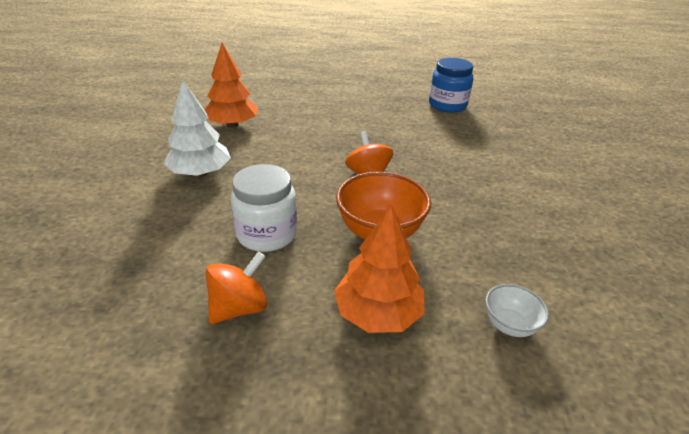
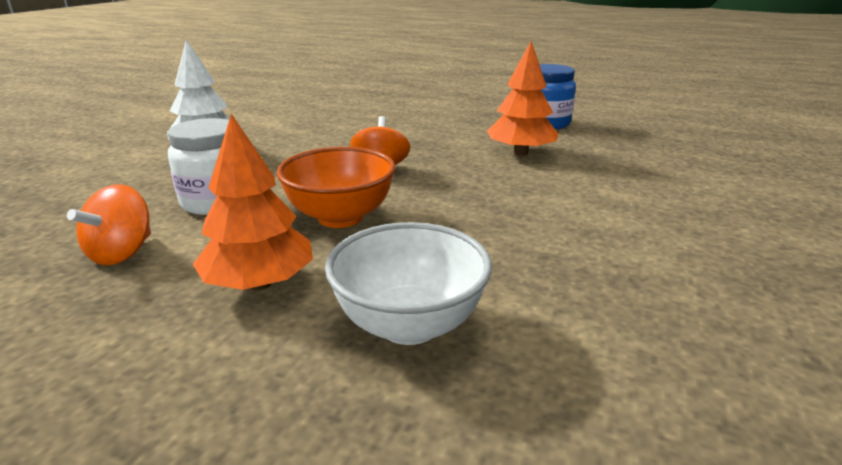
camera: 20 degrees right, 10 degrees down
(232, 125) = (280, 119): orange tree -> orange tree (520, 153)
(239, 307) = (122, 253): orange spinning top -> orange spinning top turned 135 degrees clockwise
(509, 325) = (409, 324): white bowl -> white bowl, size x1.88

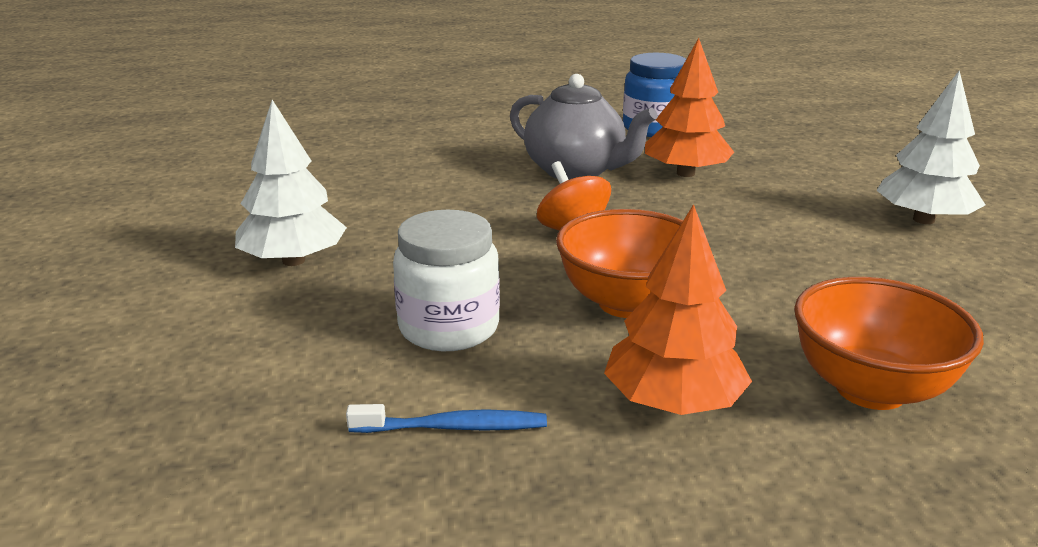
camera: 30 degrees left, 0 degrees up
(122, 253) = (453, 427): orange spinning top -> blue toothbrush
(409, 324) = (870, 389): white bowl -> orange bowl
(446, 137) = (576, 171): none -> grey teapot
(673, 223) = (924, 220): none -> white tree

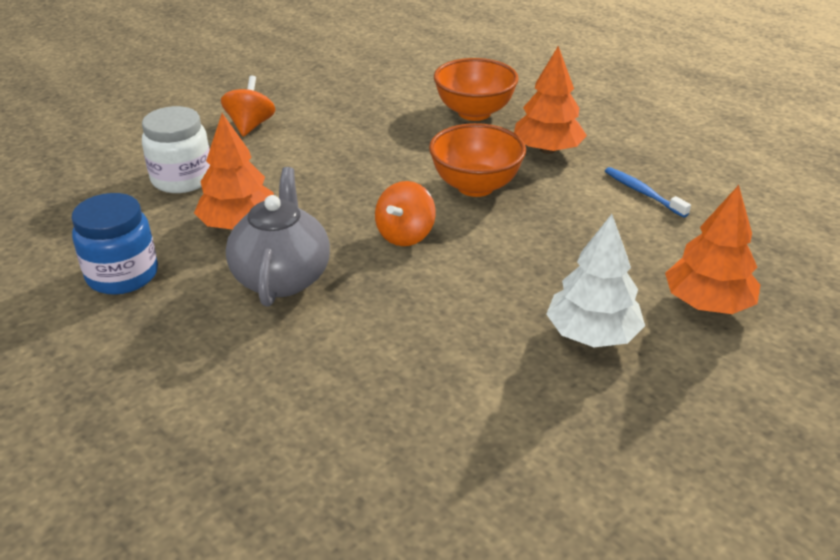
camera: 125 degrees left, 10 degrees up
(209, 342) = (707, 303): none -> orange tree
(449, 328) = (576, 230): white jar -> white jar (182, 179)
(924, 220) = (250, 126): white tree -> orange spinning top

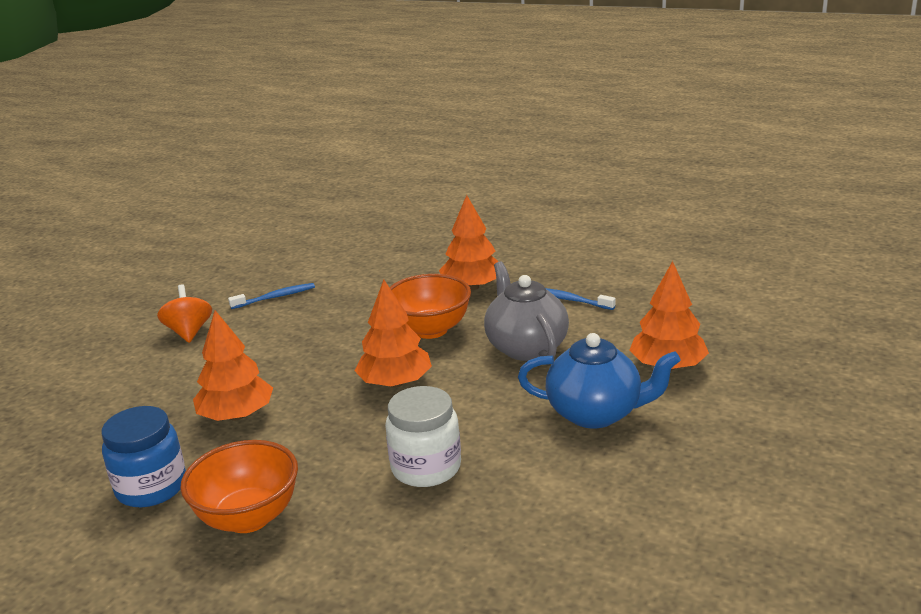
camera: 20 degrees left, 10 degrees down
(182, 179) = (153, 393): white jar -> white jar (426, 467)
(282, 277) = (307, 446): grey teapot -> grey teapot (526, 347)
(348, 110) = (275, 297): none -> blue toothbrush
(405, 235) = (395, 383): orange spinning top -> orange tree
(474, 113) = (391, 273): orange bowl -> orange bowl (248, 518)
(592, 334) = (596, 413): white tree -> blue teapot

